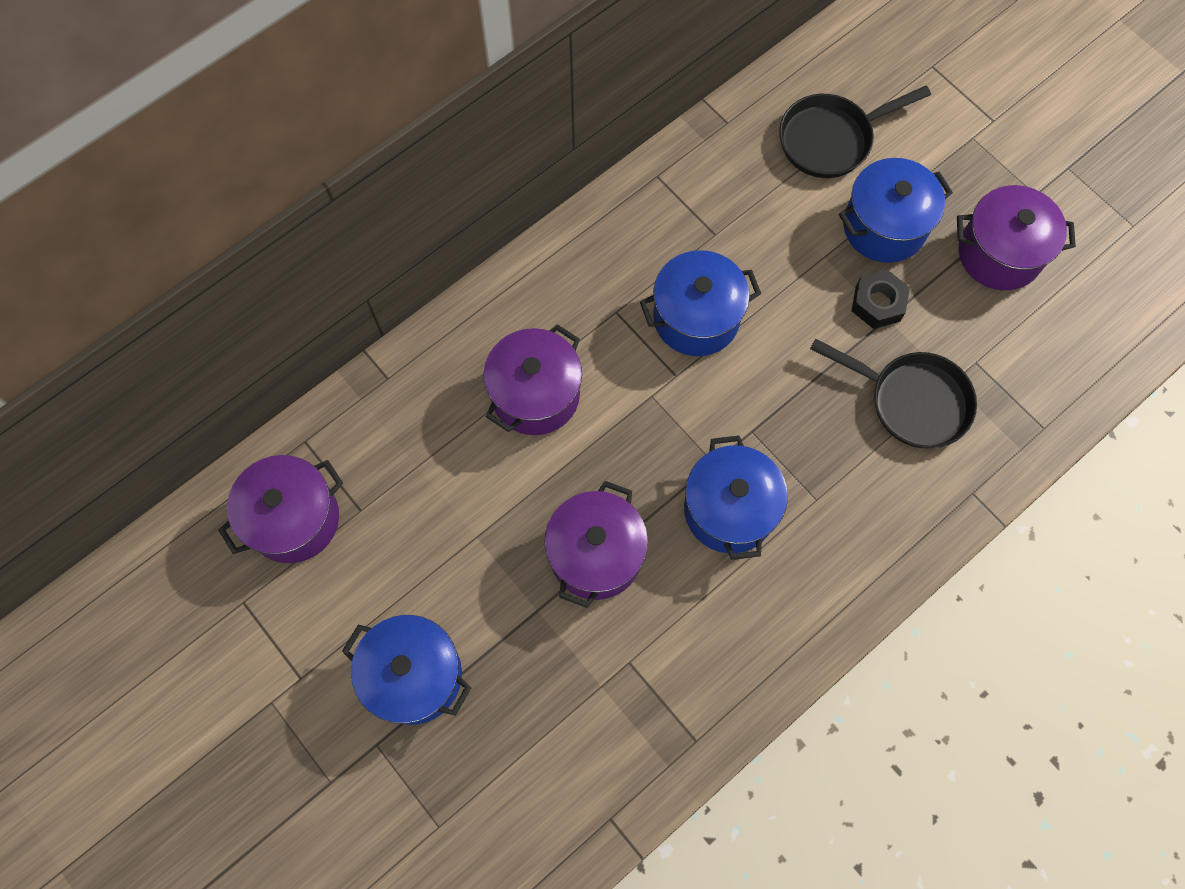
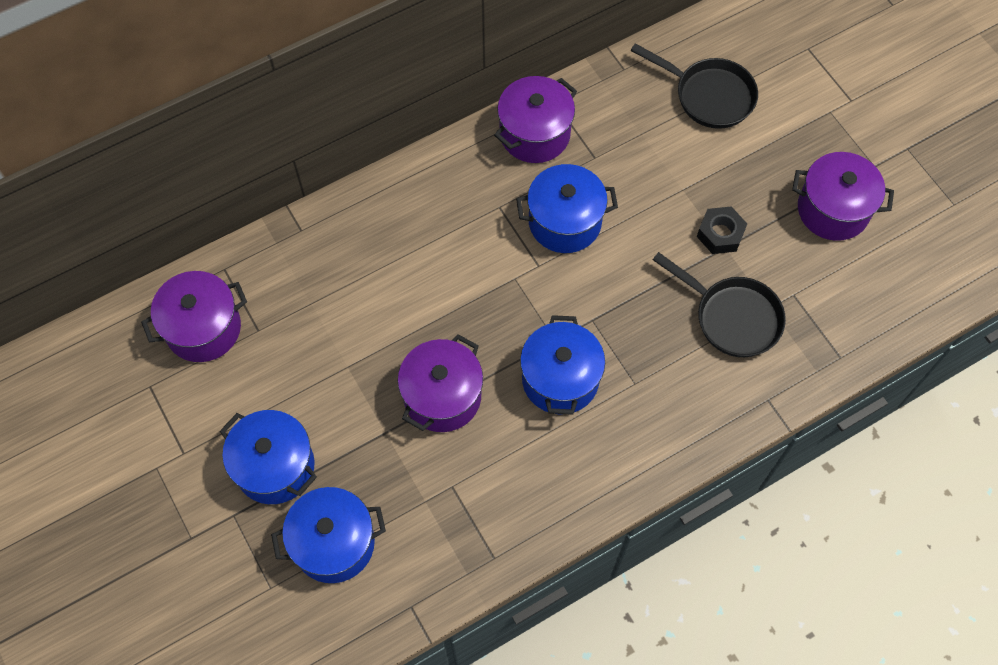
camera: 10 degrees right, 5 degrees down
(535, 395) = (419, 262): purple pot -> purple pot (534, 134)
(831, 139) = (709, 95): black pan -> black pan turned 135 degrees counterclockwise
(884, 227) = (739, 173): blue pot -> blue pot (334, 543)

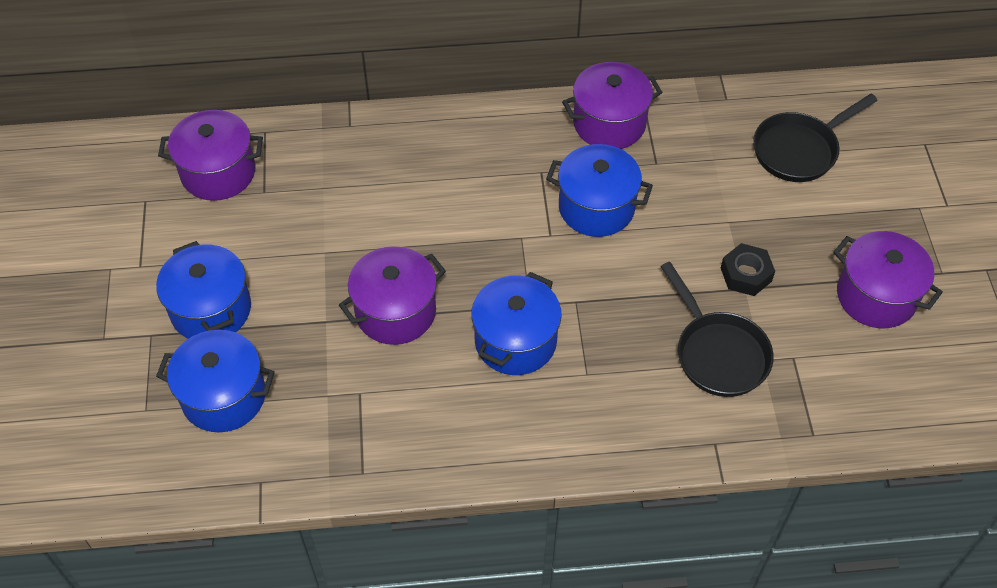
camera: 25 degrees right, 10 degrees down
(709, 95) = (799, 150): black pan -> black pan turned 90 degrees clockwise

